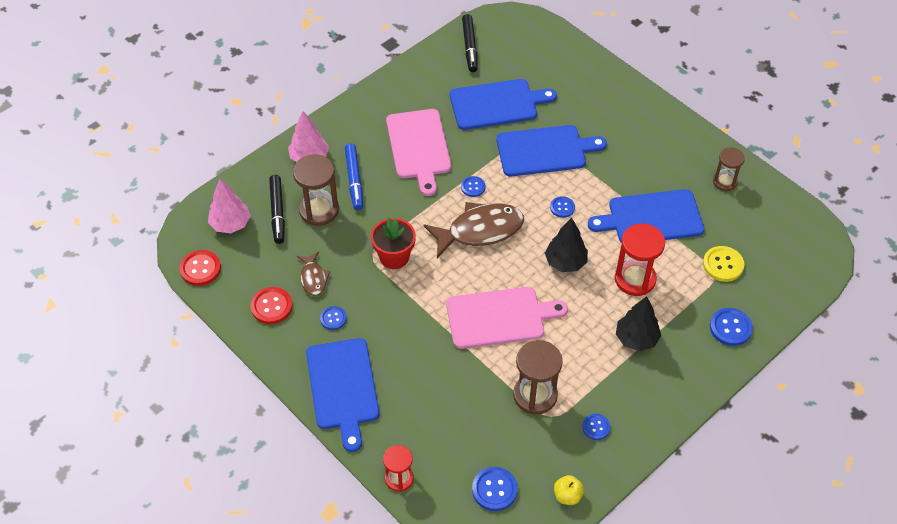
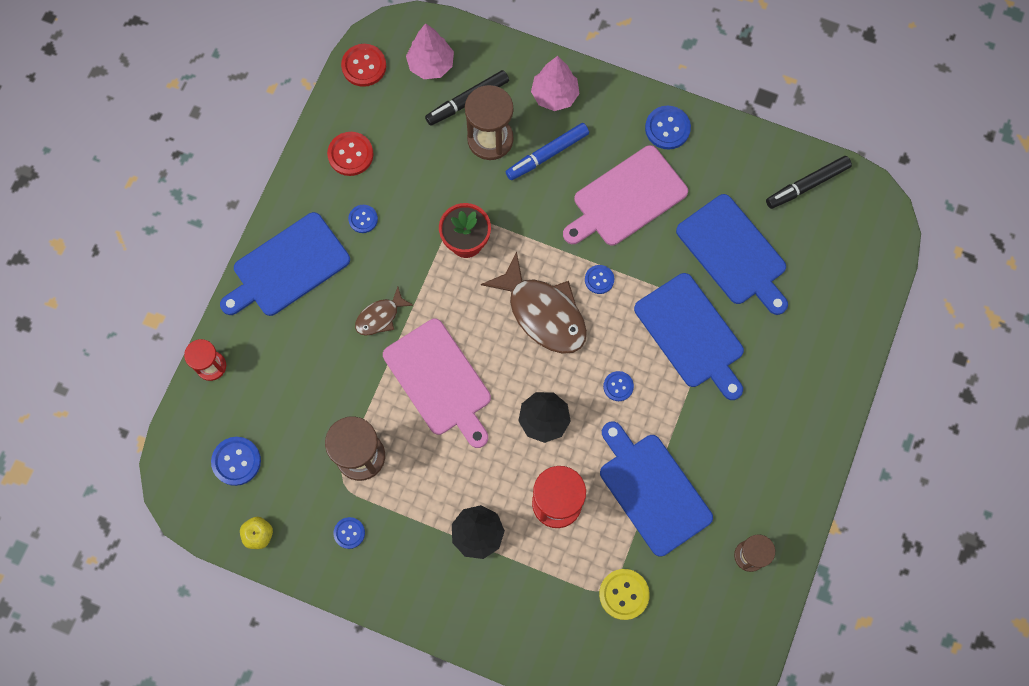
camera: 65 degrees right, 20 degrees up
(313, 278) = (402, 176): brown fish -> brown fish (380, 316)
(730, 328) = (539, 631): blue button -> blue button (667, 128)

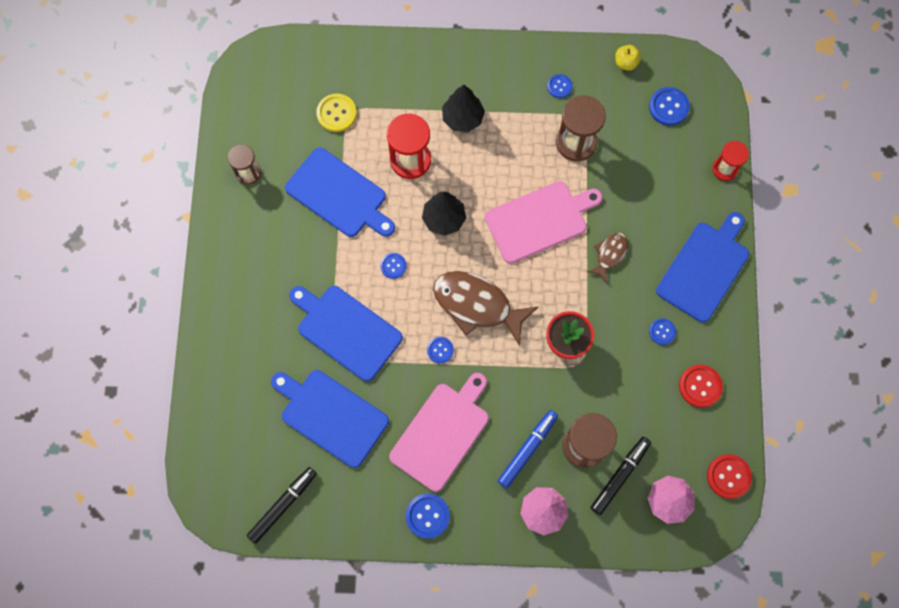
camera: 160 degrees right, 0 degrees up
(439, 381) = (539, 220): pink cutting board -> pink cutting board turned 120 degrees clockwise

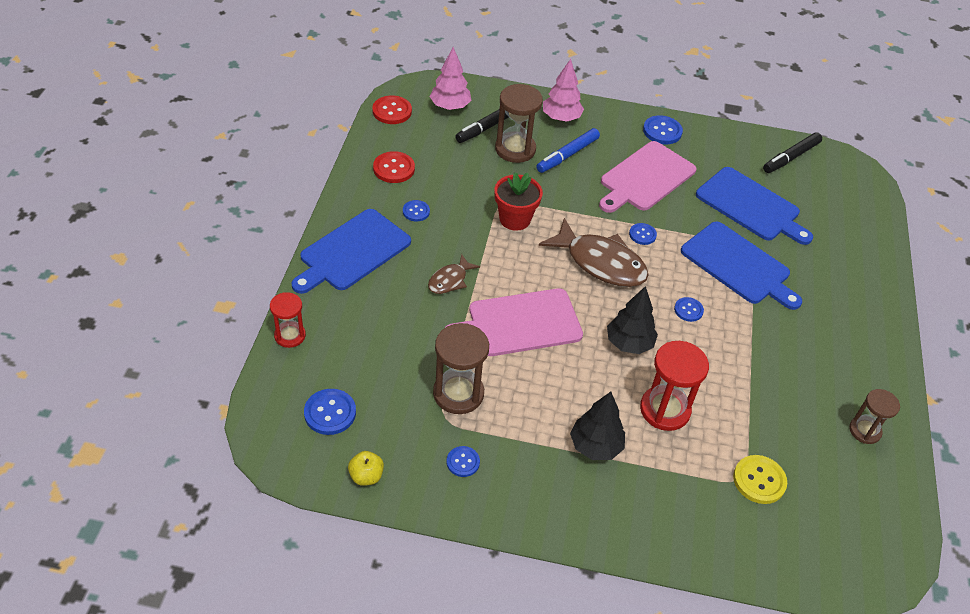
camera: 175 degrees left, 25 degrees down
(339, 195) = (751, 388): blue cutting board -> none

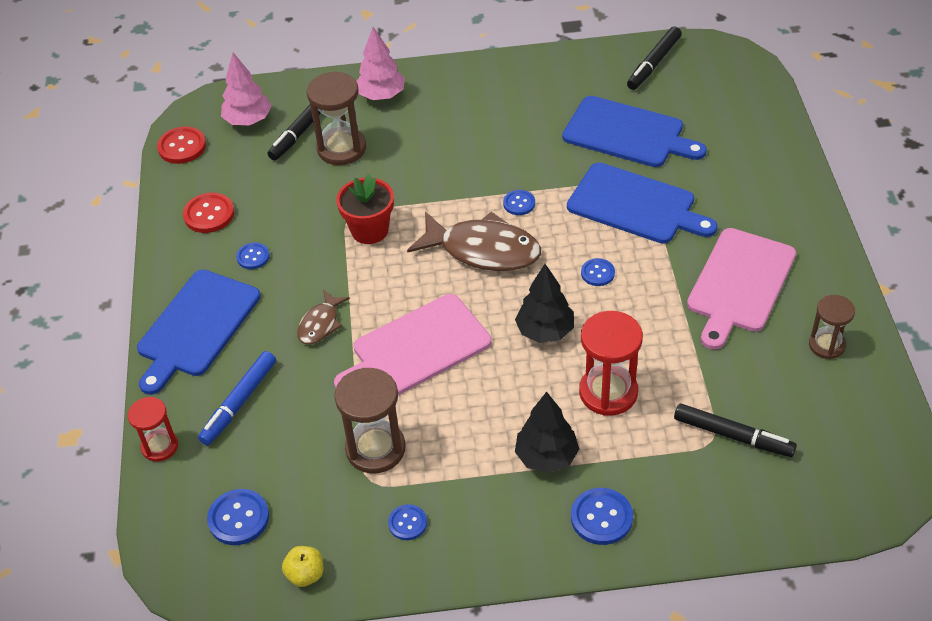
camera: 10 degrees left, 0 degrees up
(567, 155) = (404, 137): blue marker -> blue marker (239, 403)
(645, 178) = (501, 137): pink cutting board -> pink cutting board (740, 284)
(662, 131) = (501, 76): blue button -> blue button (601, 517)
(759, 480) = (733, 436): yellow button -> black marker

